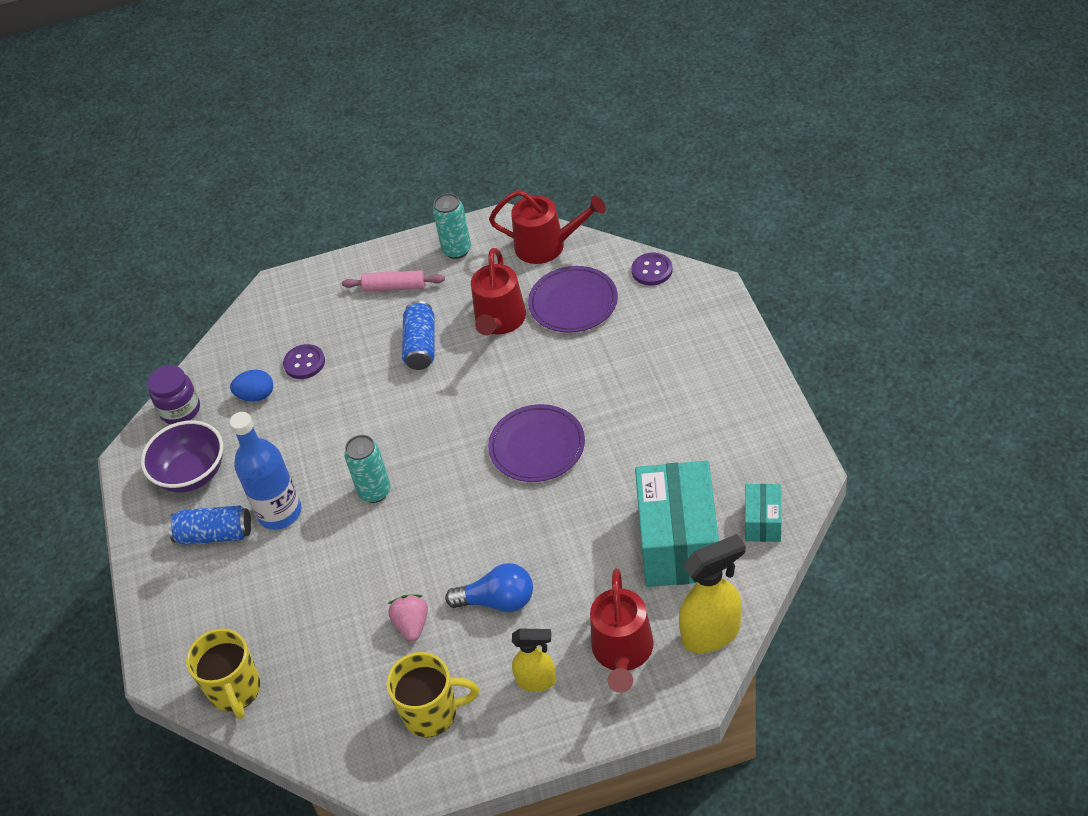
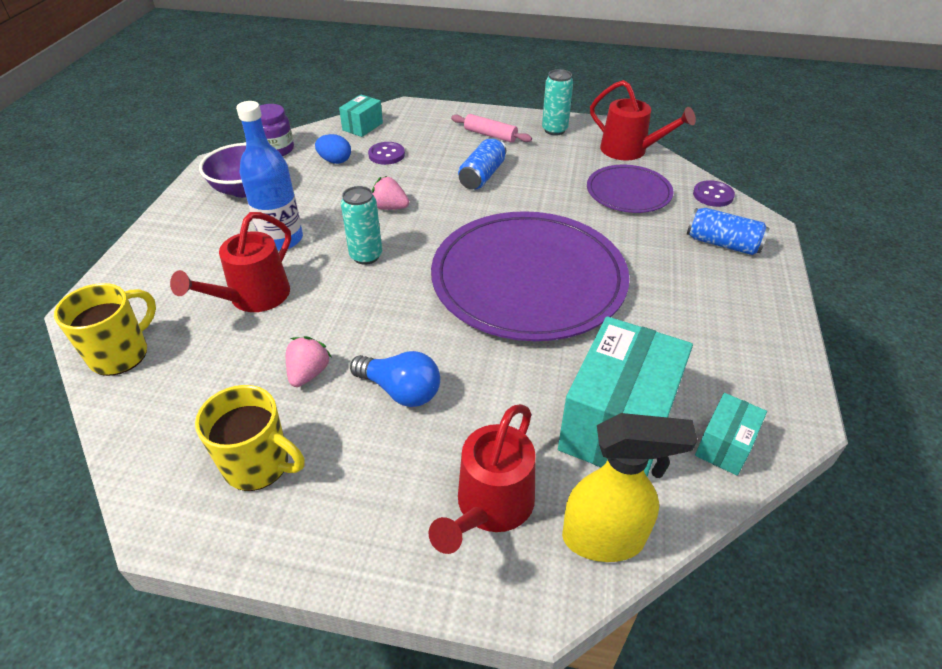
camera: 20 degrees right, 5 degrees down
(215, 534) = (222, 233): blue can -> blue can (722, 243)
(235, 690) = (121, 354): yellow mug -> yellow mug turned 150 degrees counterclockwise
(249, 336) = (362, 126): none -> turquoise box
(357, 427) = (390, 207): none -> pink strawberry
(499, 322) = (557, 183): red watering can -> red watering can (253, 298)
(537, 446) = (528, 279): purple plate -> purple plate, size x1.96
(537, 681) = (381, 488): yellow spray bottle -> none

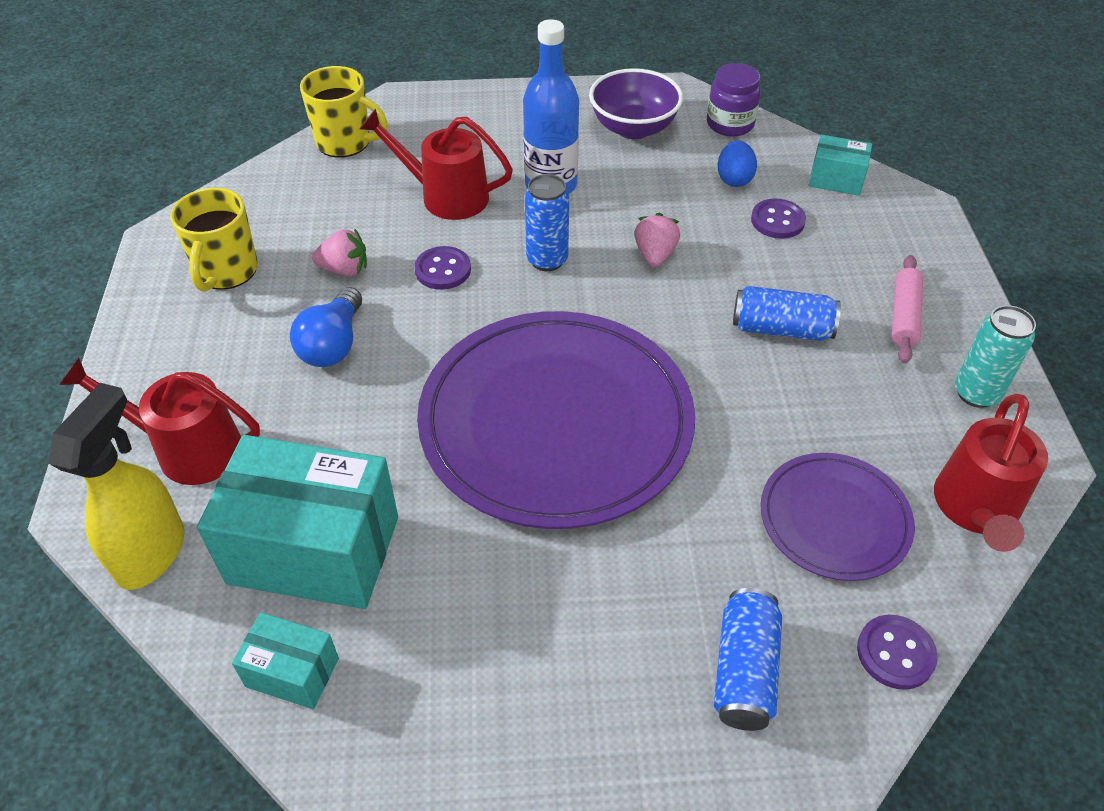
camera: 75 degrees right, 5 degrees up
(345, 312) = (443, 270): none -> purple button
(366, 256) = (547, 260): turquoise can -> blue can
(604, 539) = (152, 552): yellow spray bottle -> yellow spray bottle turned 150 degrees counterclockwise

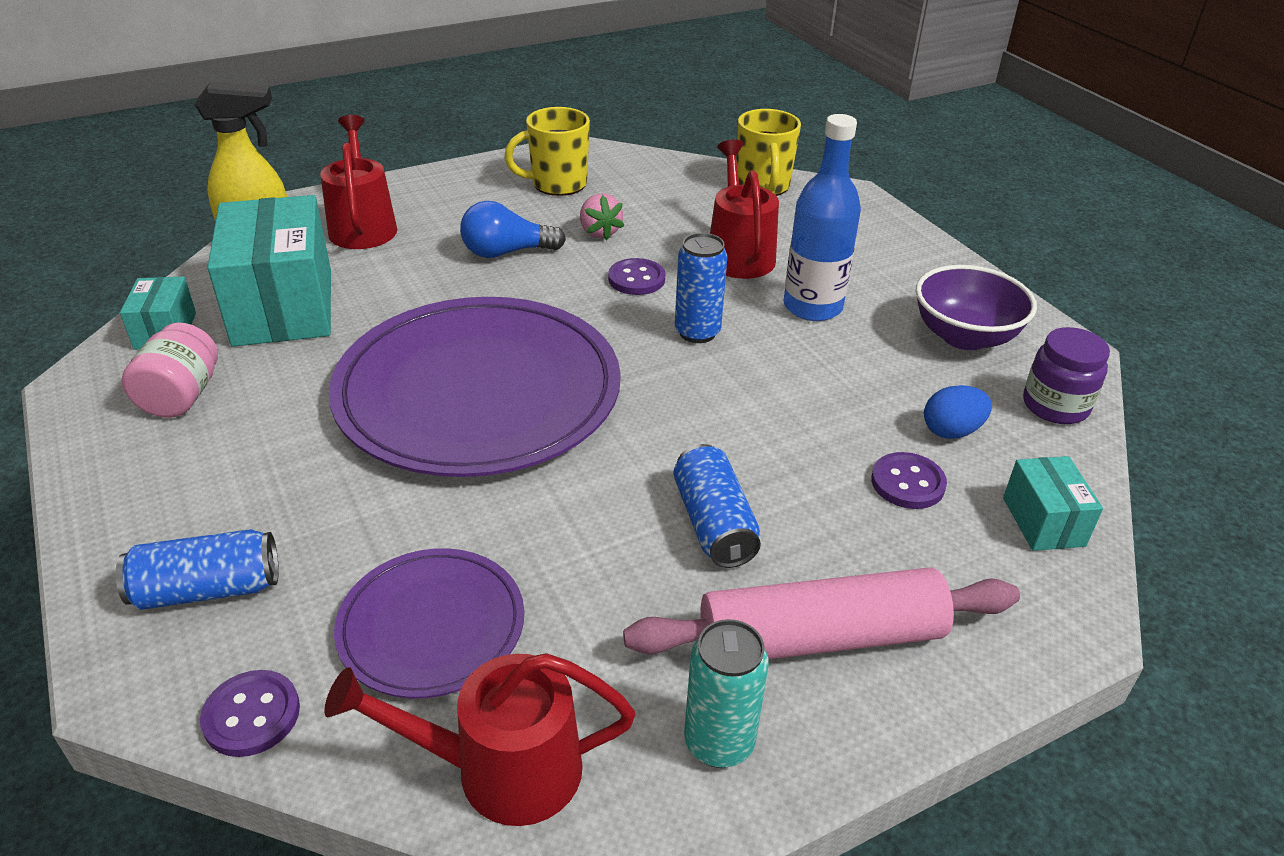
camera: 65 degrees right, 10 degrees down
(436, 667) = (181, 396): none -> pink jar
(655, 255) = (762, 400): pink strawberry -> none
(904, 316) = (820, 638): pink rolling pin -> pink rolling pin, size x1.80

